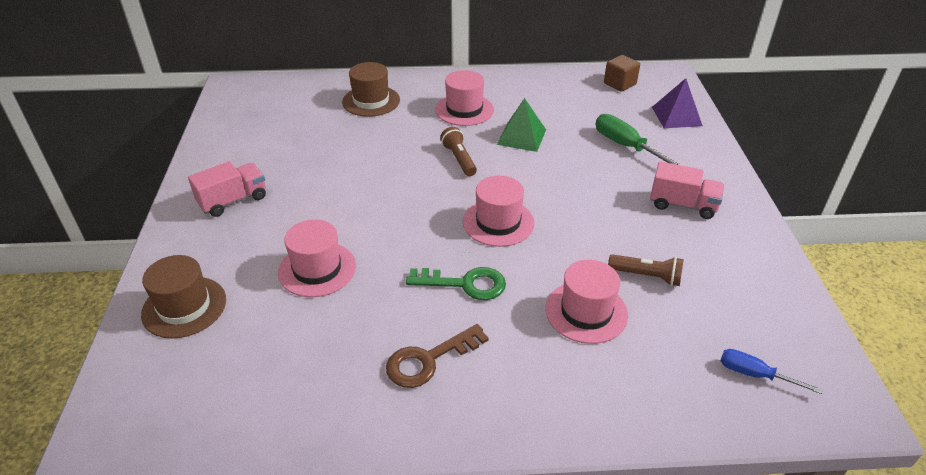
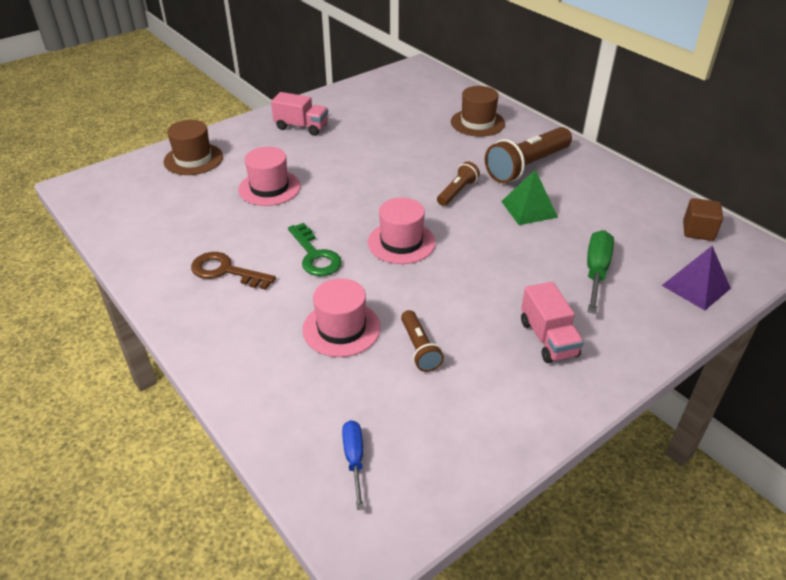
camera: 55 degrees right, 0 degrees up
(464, 110) = (527, 166): pink hat -> brown flashlight

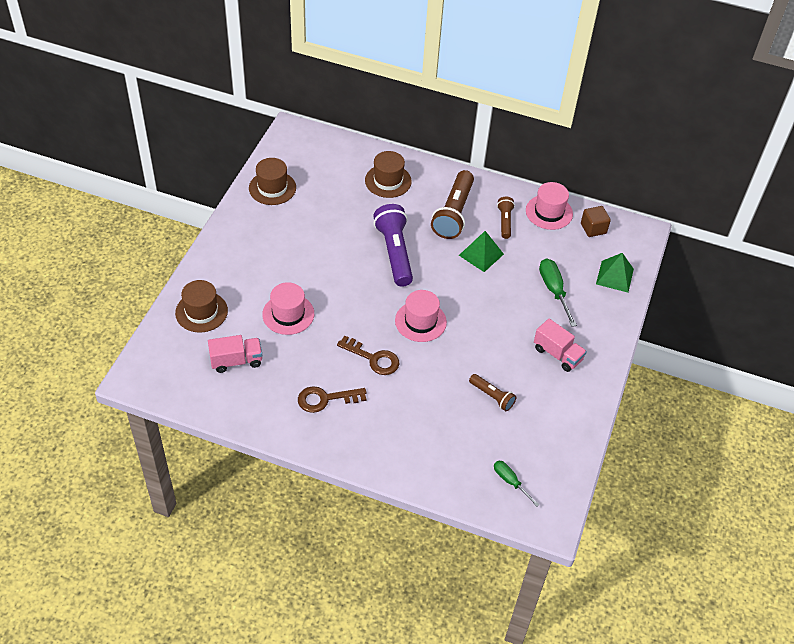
camera: 35 degrees left, 10 degrees up
(301, 127) = (256, 241): pink truck -> pink truck (236, 361)
(315, 255) = (373, 358): green key -> brown key
(341, 328) = (436, 405): pink hat -> pink hat (549, 212)
(354, 459) = (510, 481): blue screwdriver -> green screwdriver
(358, 97) = (272, 188): none -> brown hat
(430, 177) = (394, 252): none -> purple flashlight
(457, 192) = (424, 259): brown flashlight -> brown flashlight (505, 221)
(696, 286) = (614, 276): purple pyramid -> green pyramid

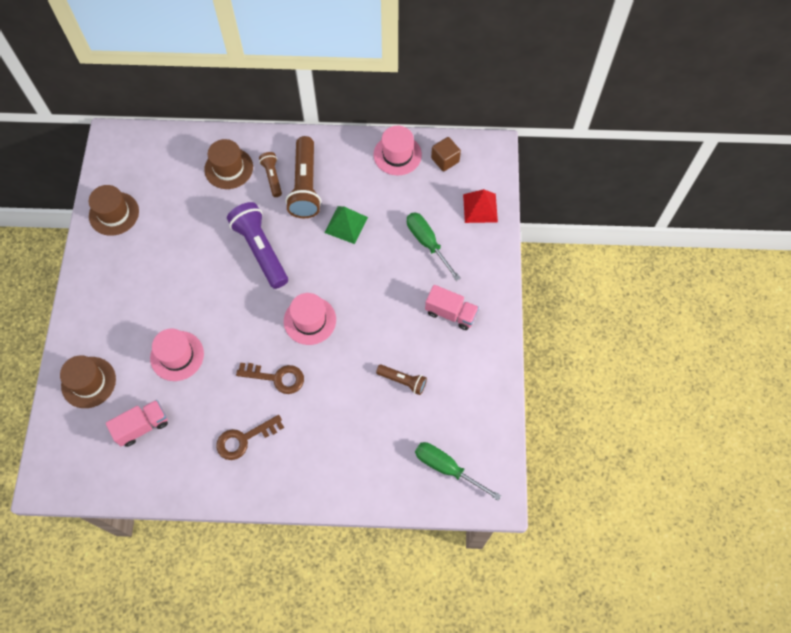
camera: 15 degrees left, 15 degrees up
(505, 221) = (358, 179): brown flashlight -> brown flashlight (272, 177)
(510, 481) = (446, 467): green screwdriver -> green screwdriver, size x1.58
(614, 276) = (480, 208): green pyramid -> red pyramid

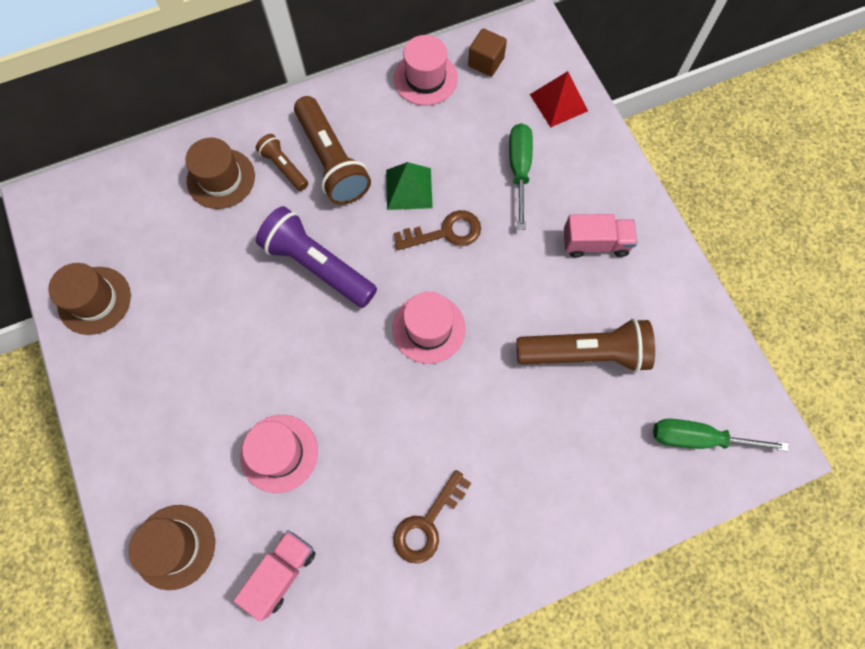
camera: 25 degrees left, 5 degrees up
(277, 378) = (426, 421): brown key -> brown key (445, 232)
(403, 381) = (585, 353): brown flashlight -> brown flashlight, size x1.88
(427, 242) = (519, 169): green screwdriver -> green screwdriver turned 60 degrees clockwise

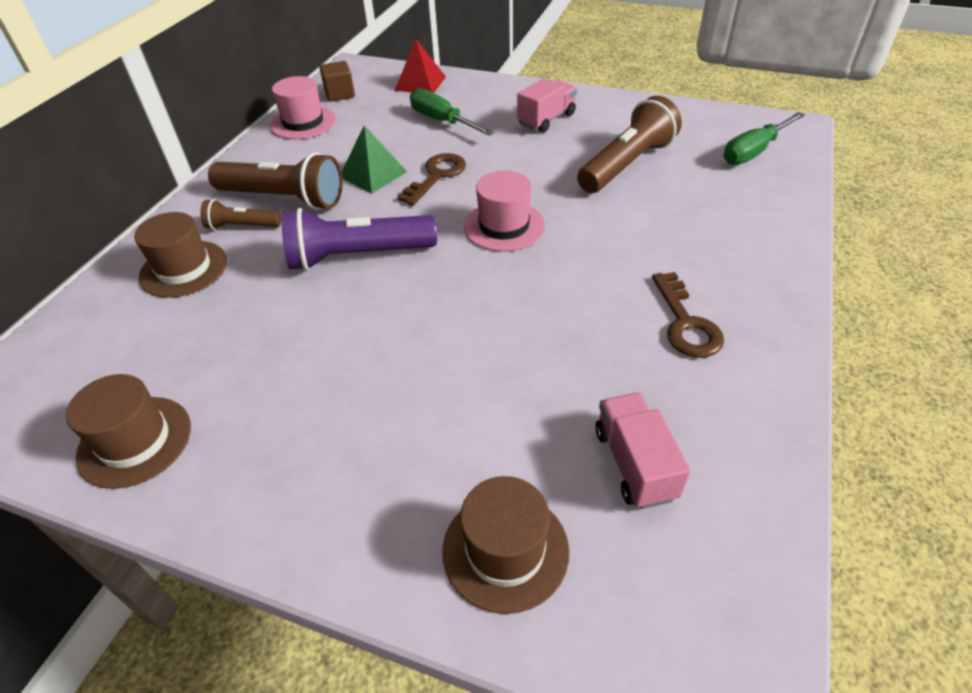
camera: 45 degrees left, 25 degrees down
(279, 453) = (501, 387): pink hat -> none

